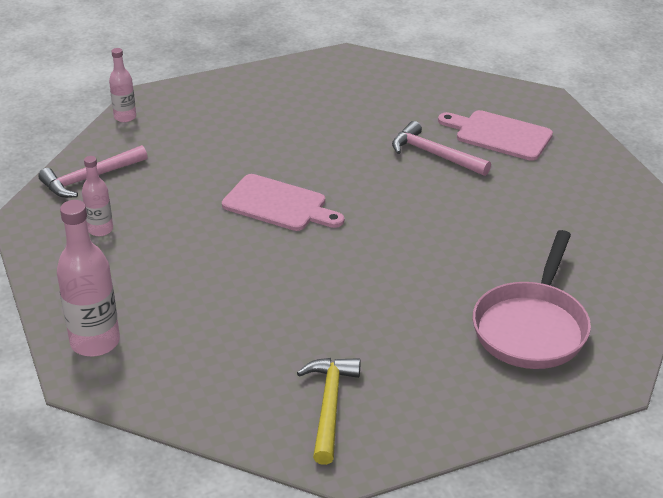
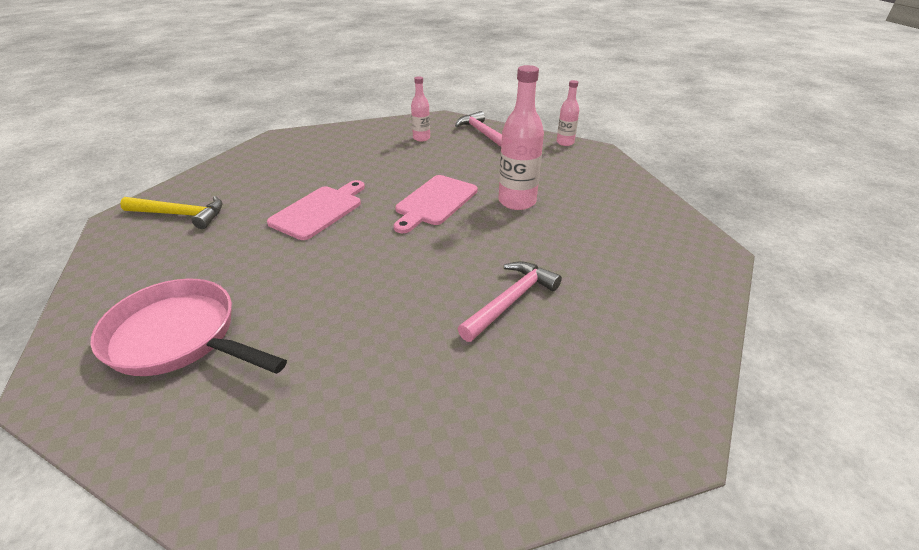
camera: 95 degrees right, 0 degrees up
(95, 342) = (307, 139): pink bottle -> pink bottle (517, 201)
(499, 135) = (558, 367): pink cutting board -> pink cutting board (319, 210)

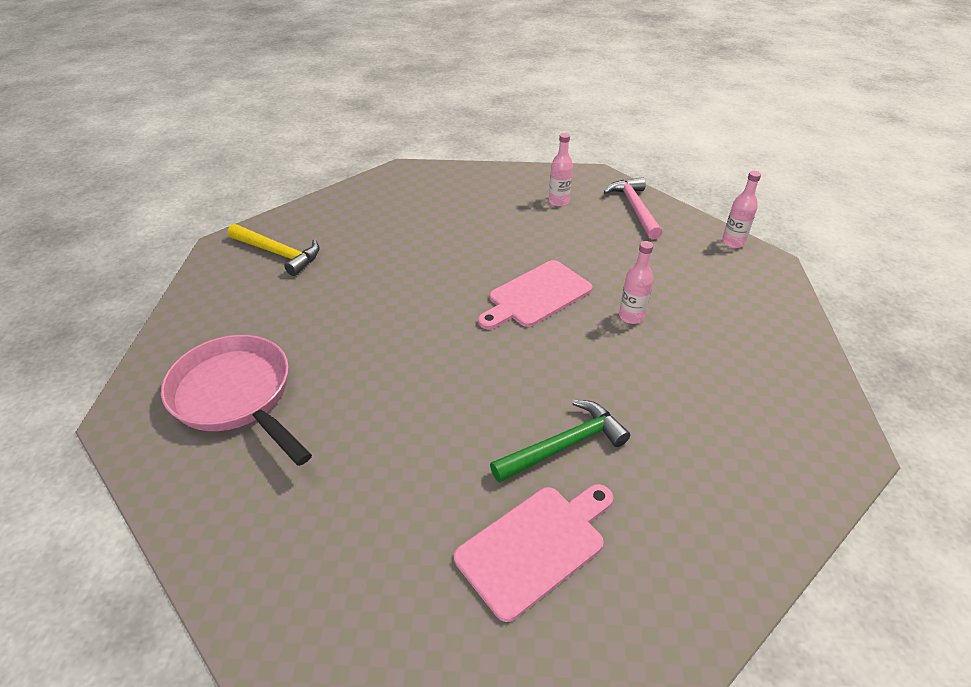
camera: 20 degrees right, 5 degrees up
(319, 210) = (410, 279): pink cutting board -> pink cutting board (535, 546)
(510, 301) = (564, 445): pink hammer -> green hammer
(517, 201) = (631, 316): pink bottle -> pink bottle, size x0.57

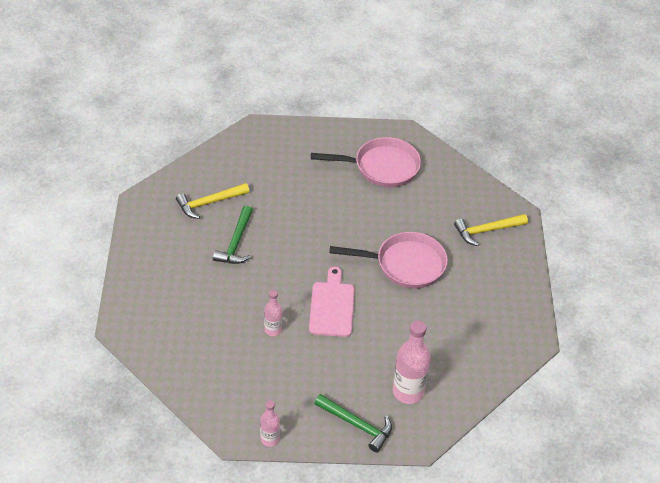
camera: 130 degrees right, 5 degrees up
(404, 280) = (405, 264): none -> pink pan
(535, 546) = (209, 203): pink cutting board -> yellow hammer
(558, 201) = (408, 392): pink bottle -> pink bottle, size x1.76
(634, 208) = (357, 425): pink hammer -> green hammer

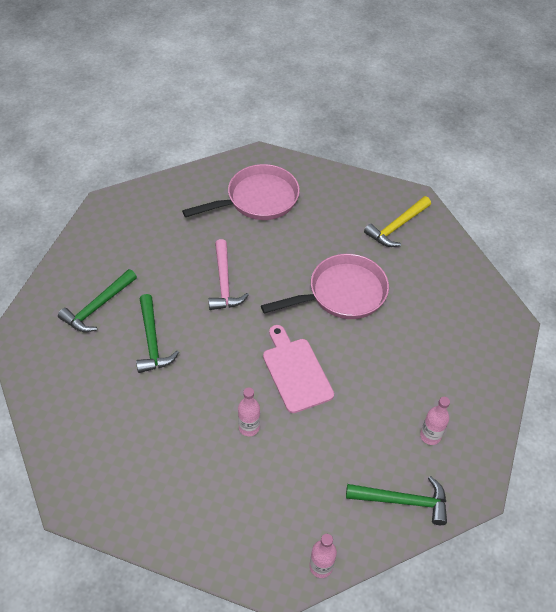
camera: 25 degrees left, 5 degrees up
(209, 203) = (98, 307): yellow hammer -> green hammer
(315, 221) = (224, 282): none -> pink hammer
(408, 392) = (430, 436): pink bottle -> pink bottle, size x0.57

